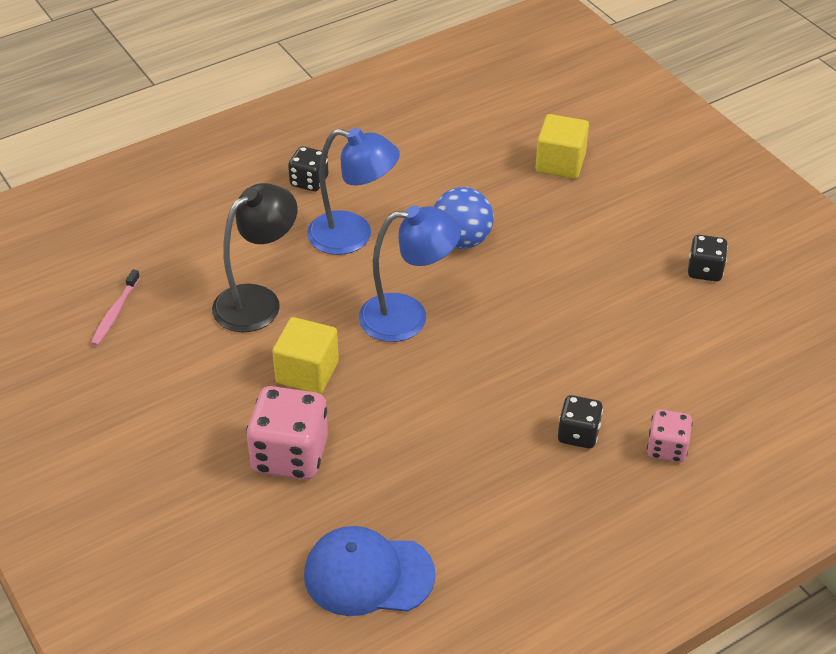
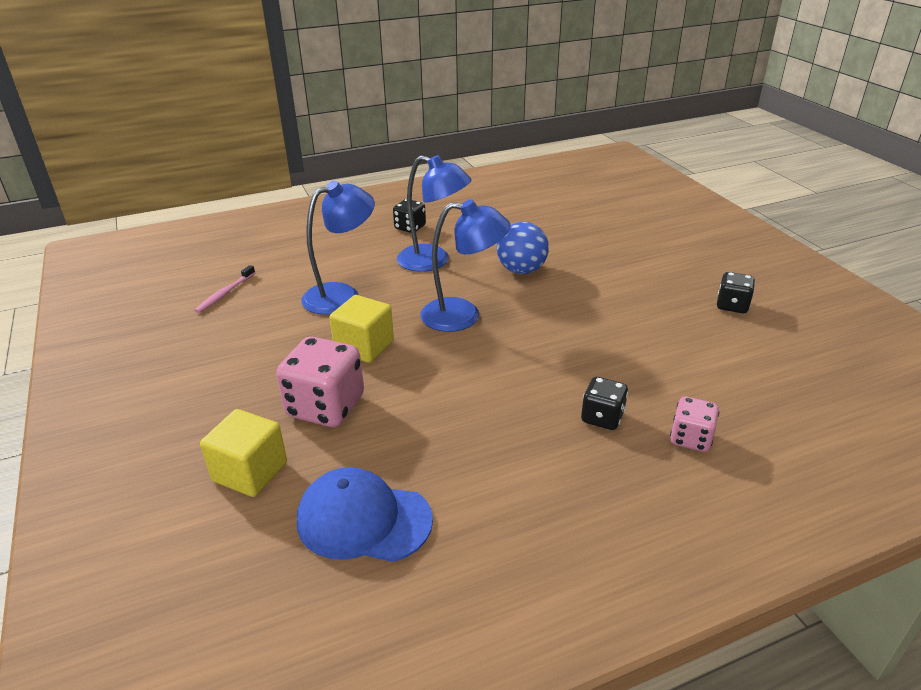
camera: 10 degrees right, 10 degrees down
(258, 301) = (342, 295): black lamp -> blue lamp
(560, 163) = (611, 230): yellow cube -> yellow cube (250, 472)

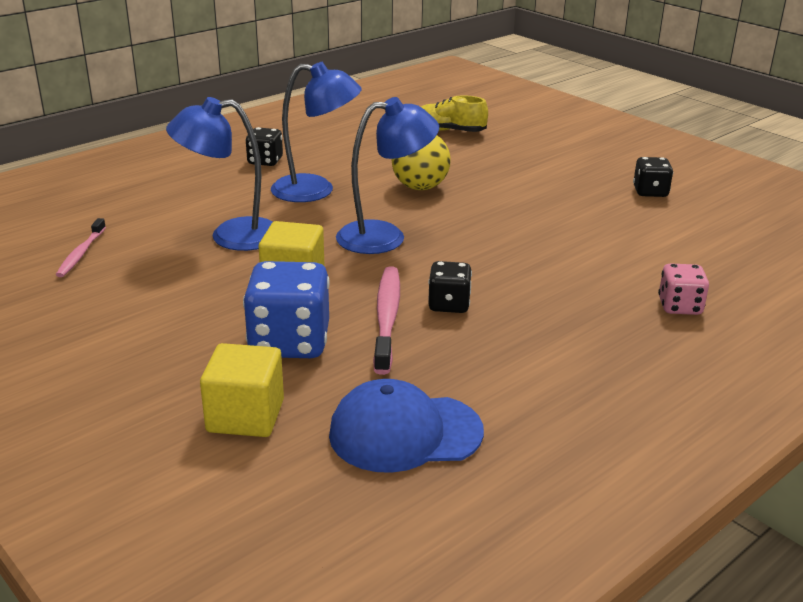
camera: 20 degrees left, 5 degrees down
(325, 407) = (289, 342): pink dice -> blue dice
(342, 295) = (231, 236): blue lamp -> blue lamp turned 135 degrees counterclockwise
(417, 398) = (387, 318): none -> pink toothbrush
(521, 270) = (420, 187): blue ball -> yellow ball
(579, 217) = (449, 131): none -> yellow shoe
(602, 417) = (587, 303): black dice -> black dice (449, 304)

